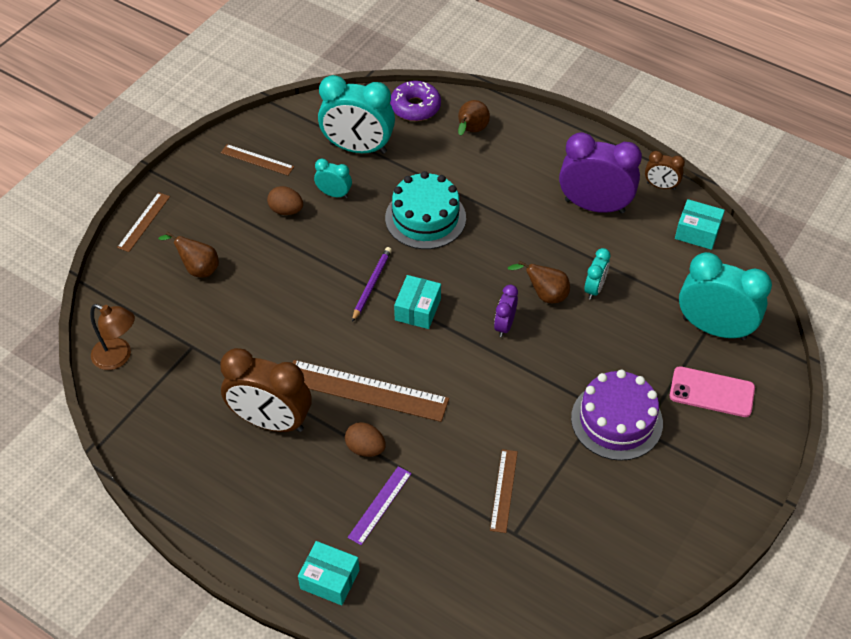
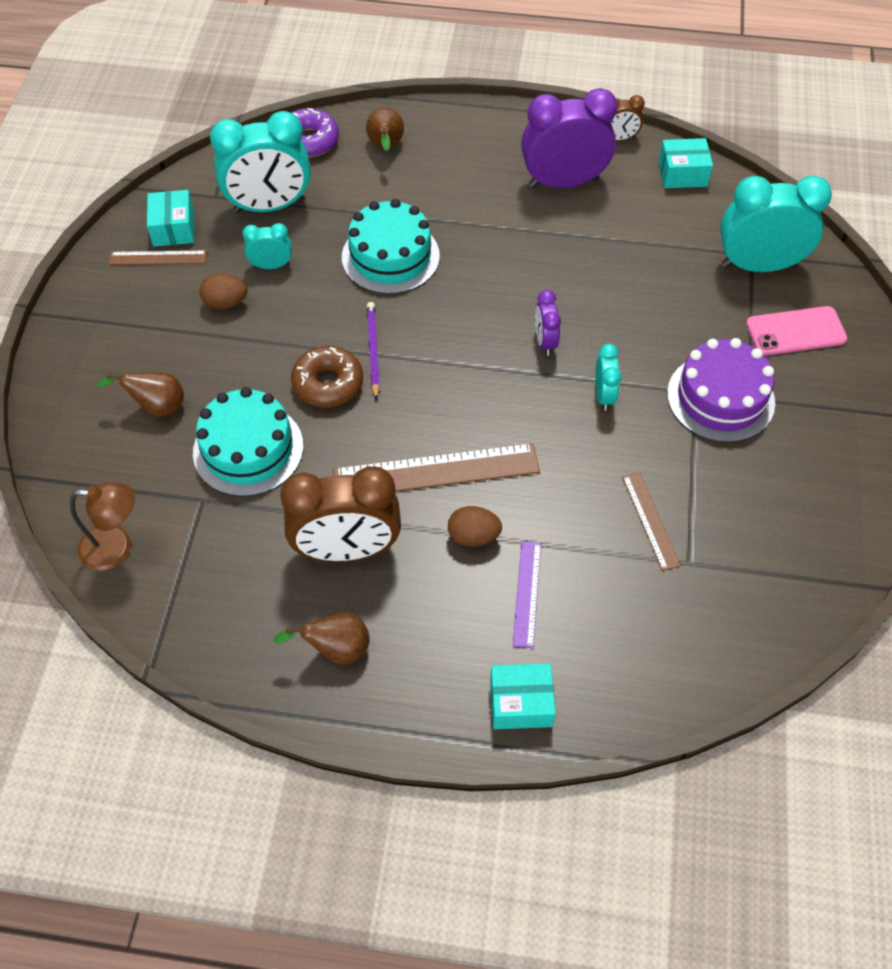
camera: 25 degrees left, 5 degrees up
(143, 222) = (57, 376): brown ruler -> none
(243, 323) = (248, 449): none -> turquoise cake
(325, 297) = (328, 384): none -> brown donut
(417, 309) = (440, 359): turquoise box -> turquoise box (173, 228)
(545, 295) = (568, 293): brown pear -> brown pear (336, 649)
(594, 288) = (615, 268): turquoise clock -> turquoise clock (603, 395)

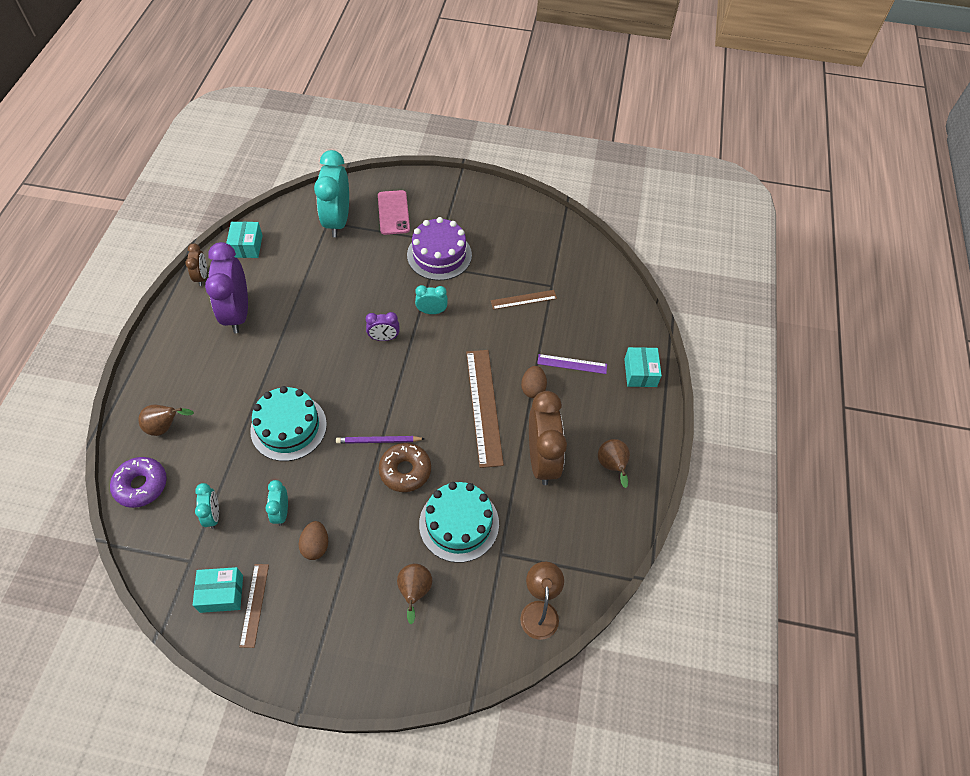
camera: 90 degrees left, 0 degrees up
(269, 206) = (213, 515): turquoise clock -> turquoise clock, size x0.49

